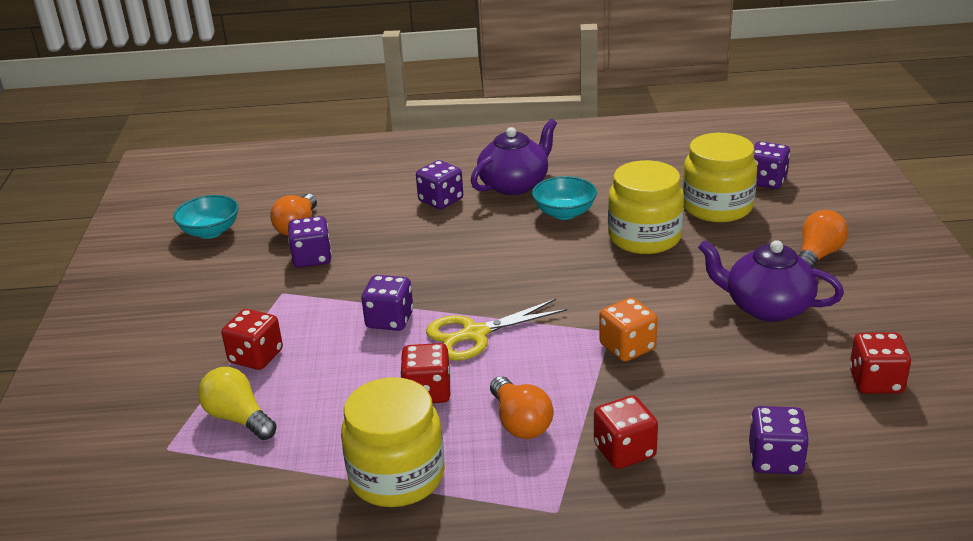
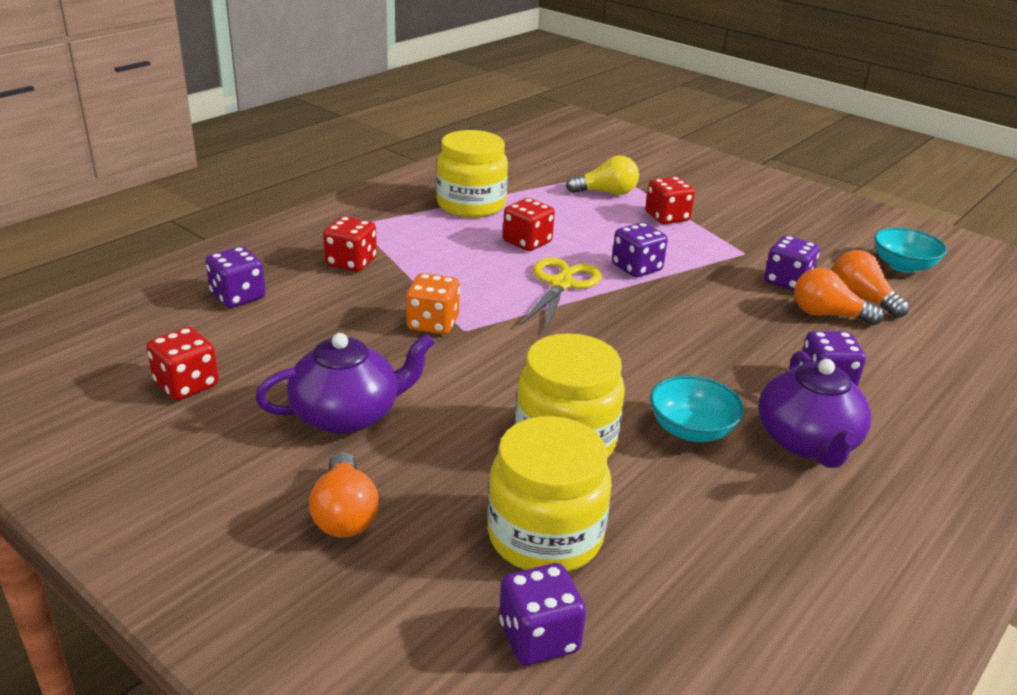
camera: 130 degrees right, 0 degrees up
(520, 422) = (441, 251): orange light bulb -> orange light bulb (827, 315)

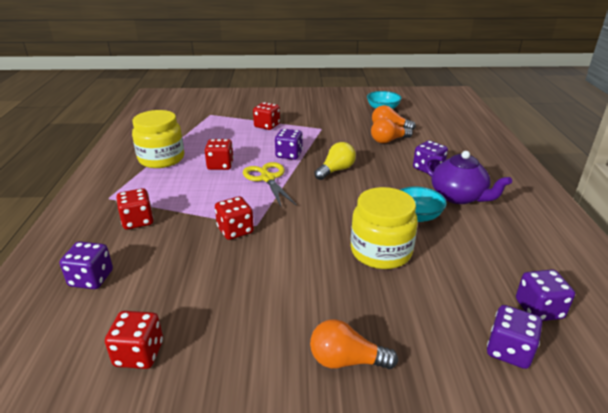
camera: 40 degrees left, 0 degrees up
(345, 514) = (346, 360): orange light bulb -> orange light bulb turned 150 degrees clockwise
(348, 415) = (265, 306): purple teapot -> none
(433, 323) = (235, 230): orange dice -> red dice
(545, 536) = (440, 302): yellow jar -> none
(606, 193) = (222, 125): yellow light bulb -> yellow light bulb (336, 170)
(787, 281) = (355, 133): purple dice -> purple dice (539, 309)

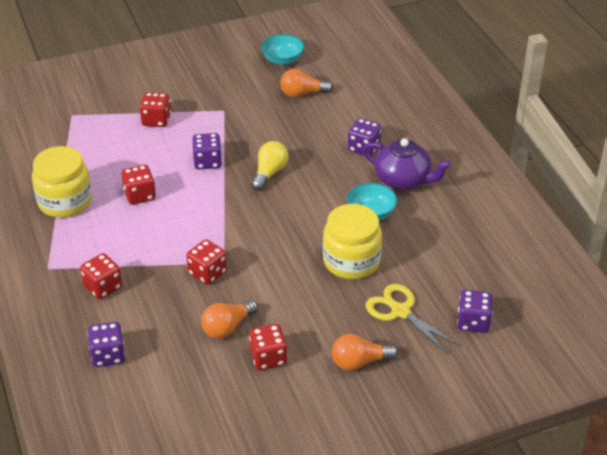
camera: 20 degrees left, 10 degrees up
(139, 354) = (200, 401): red dice -> red dice (268, 358)
(267, 178) = (203, 201): yellow scissors -> yellow scissors (400, 311)
(388, 141) = (308, 114): orange light bulb -> orange light bulb (227, 327)
(539, 309) = (490, 282): purple dice -> none

